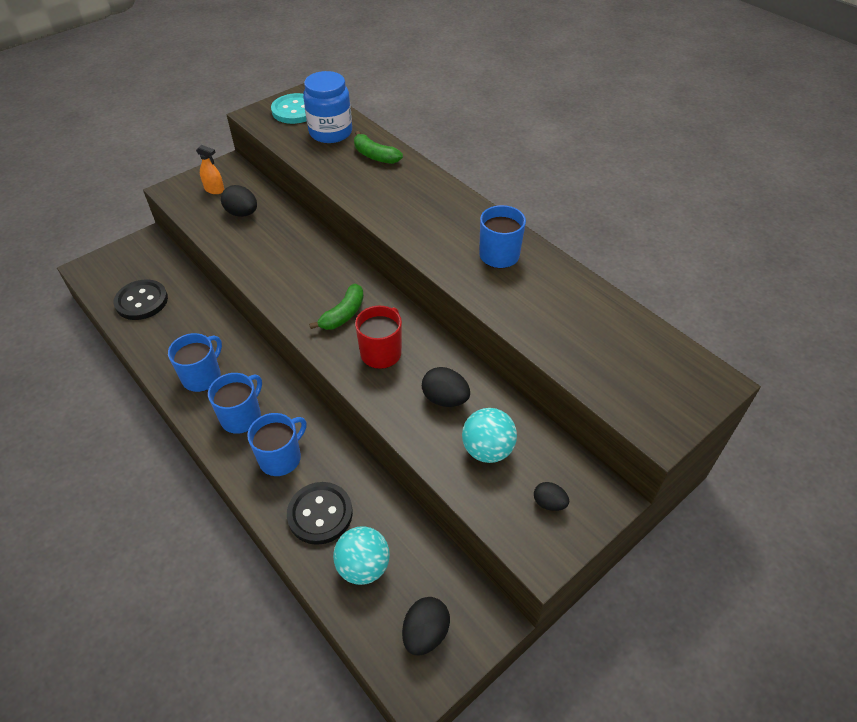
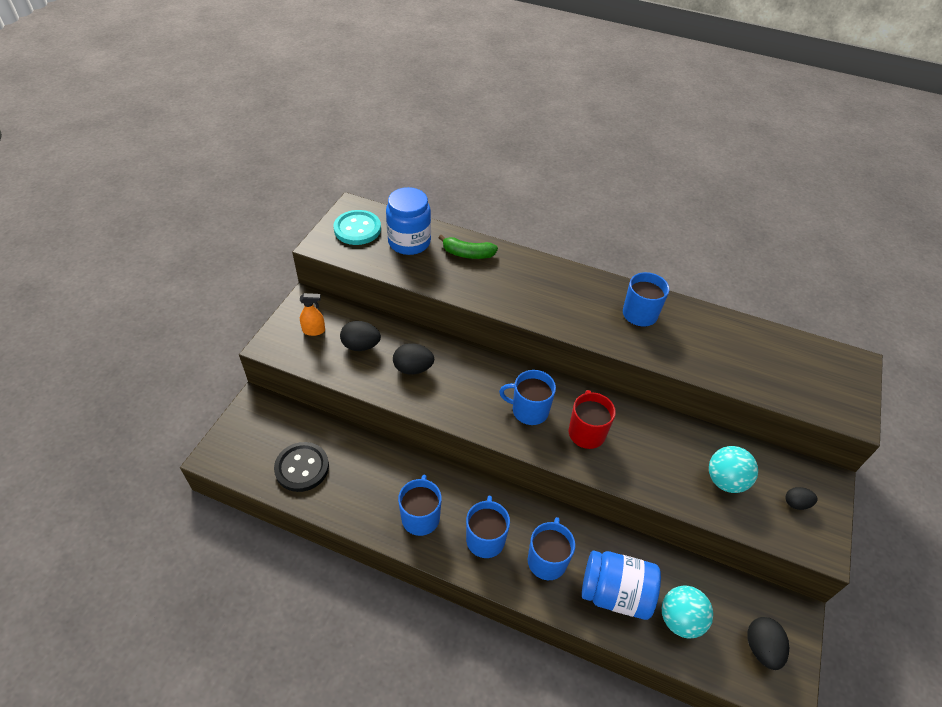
camera: 30 degrees left, 0 degrees up
(320, 514) = (615, 593): black button -> blue jar
(343, 314) = (529, 410): green banana -> blue mug
(445, 399) = (664, 452): black egg -> black egg (413, 368)

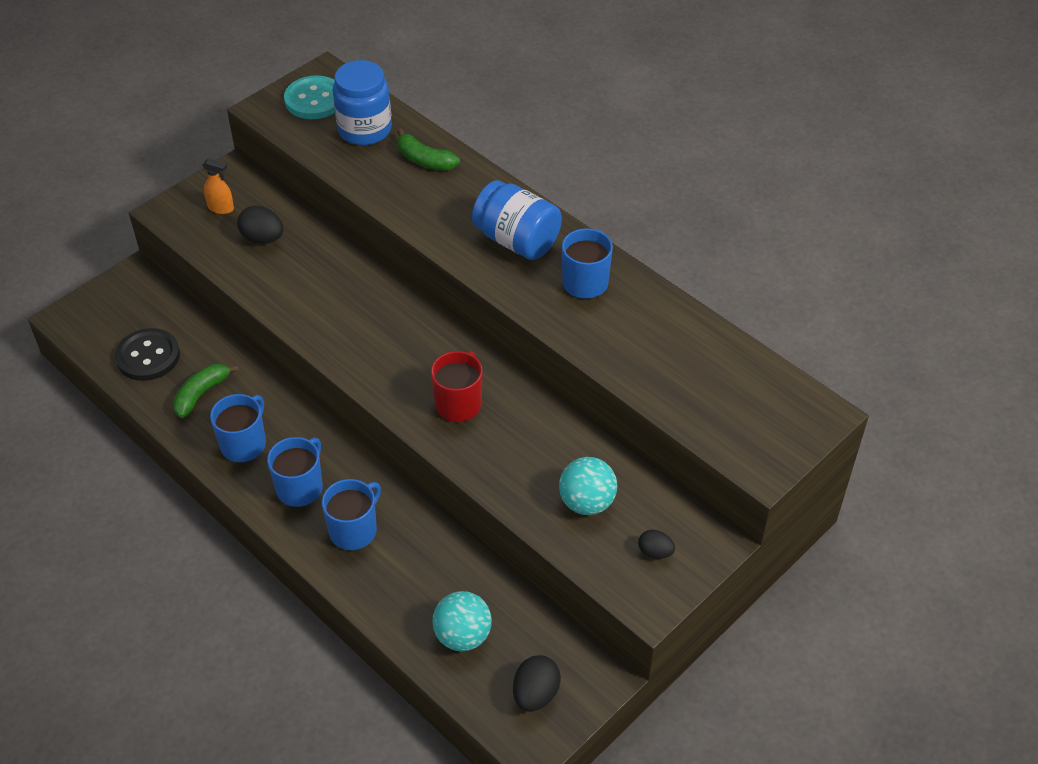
camera: 25 degrees right, 0 degrees up
(363, 485) = (201, 394): none -> green banana
(413, 368) = (306, 279): black egg -> none
(529, 410) = (408, 361): blue mug -> none
(615, 593) = (408, 586): blue jar -> blue jar (517, 240)

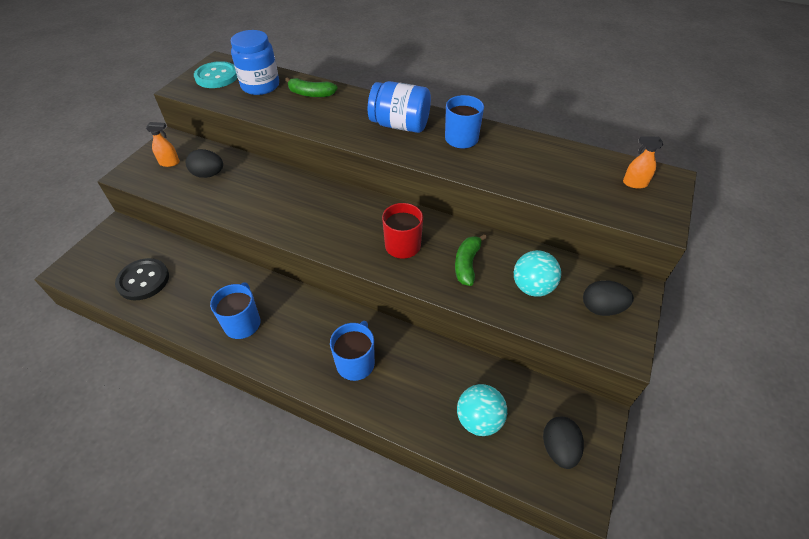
camera: 20 degrees left, 0 degrees up
(201, 394) = (195, 296): green banana -> green banana (467, 264)
(300, 487) = (300, 343): blue mug -> none
(655, 552) = (601, 308): black egg -> black egg, size x1.58
(769, 408) = (634, 183): none -> orange spray bottle

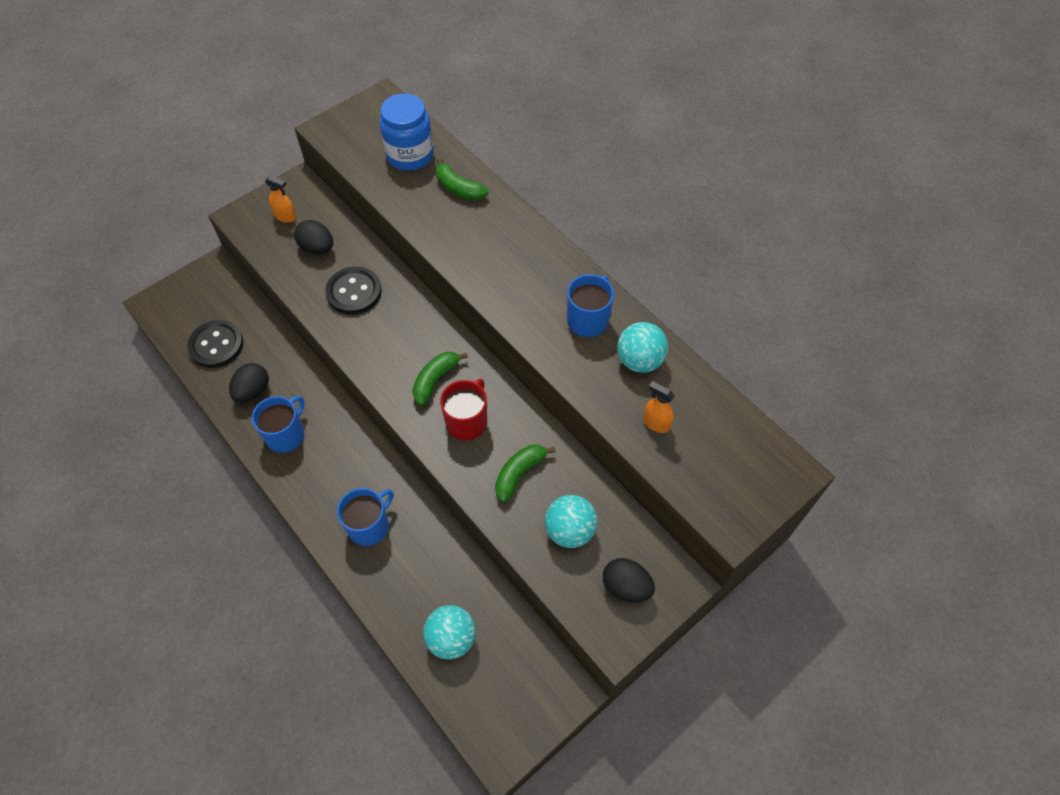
camera: 25 degrees right, 10 degrees up
(216, 76) = (370, 124): turquoise button -> none
(256, 192) = (354, 292): none -> black button
(359, 227) = (435, 380): none -> green banana
(400, 125) = (531, 273): blue jar -> none
(515, 150) = (639, 360): none -> turquoise ball
(559, 448) = (509, 702): black egg -> black egg (253, 391)
(634, 183) = (743, 462): orange spray bottle -> orange spray bottle (656, 423)

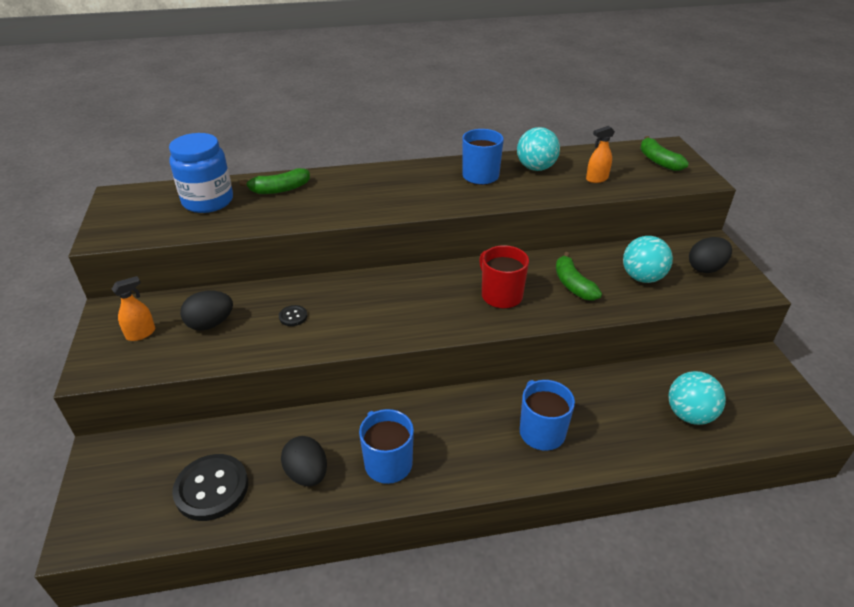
camera: 60 degrees left, 20 degrees down
(354, 292) = (293, 316): black button -> black button, size x0.45
(435, 380) = (442, 299): green banana -> green banana (658, 161)

